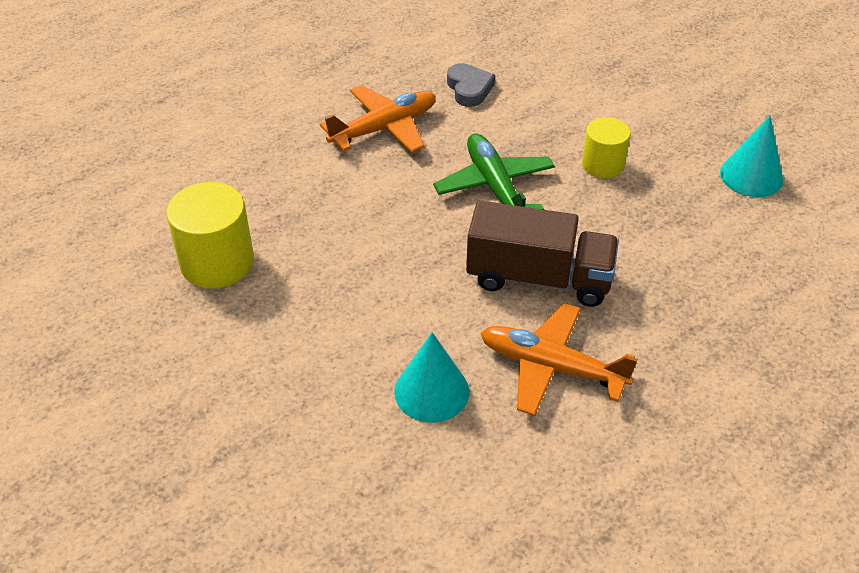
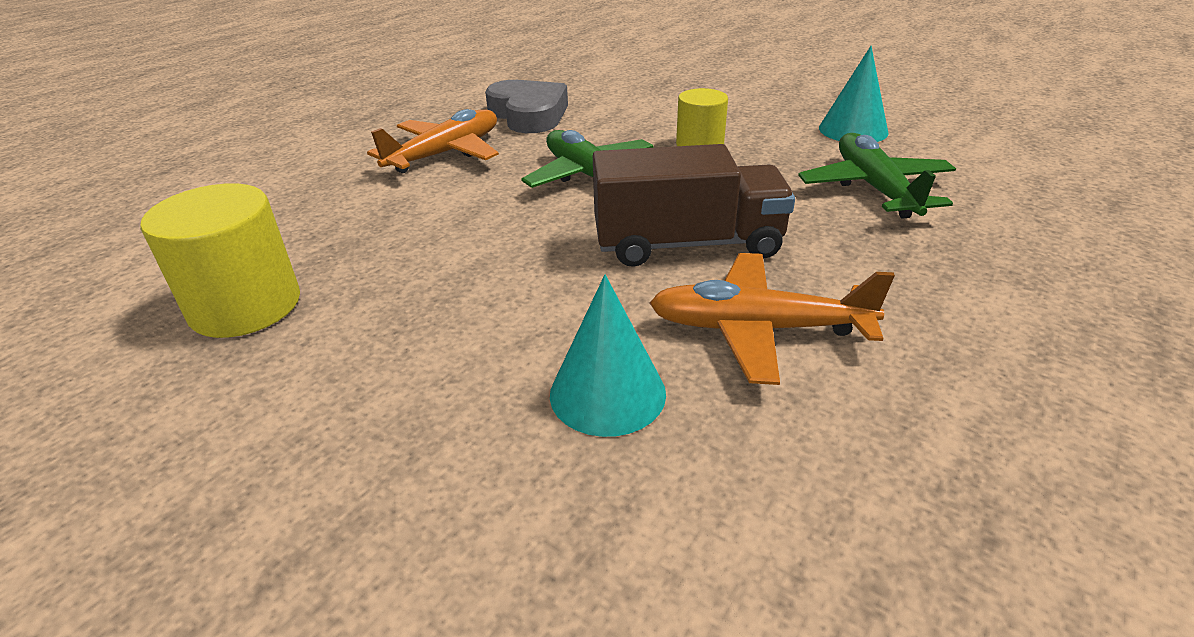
camera: 15 degrees left, 10 degrees down
(469, 89) = (528, 114): grey heart -> grey heart, size x1.57
(722, 253) = (874, 188): none -> green plane

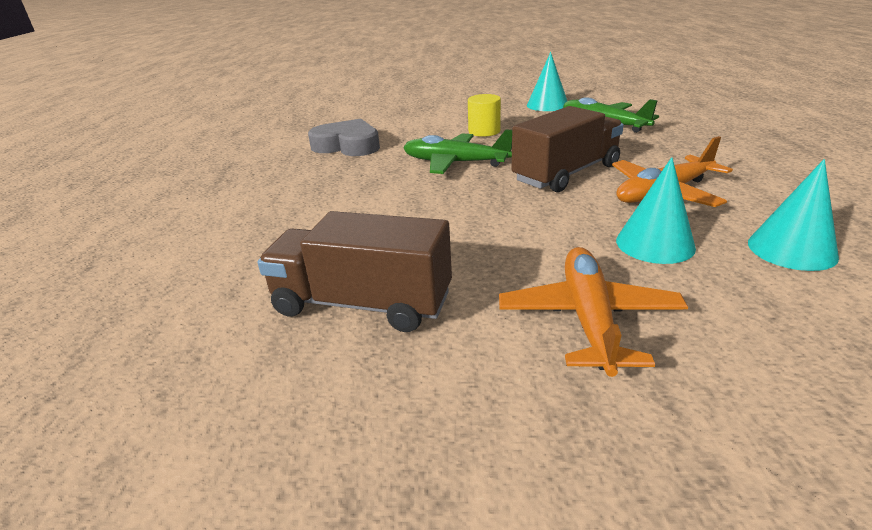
camera: 35 degrees left, 5 degrees down
(245, 306) = (362, 304): yellow cylinder -> brown truck
(446, 153) = (331, 180): orange plane -> orange plane (588, 318)
(768, 507) = (791, 249): none -> turquoise cone

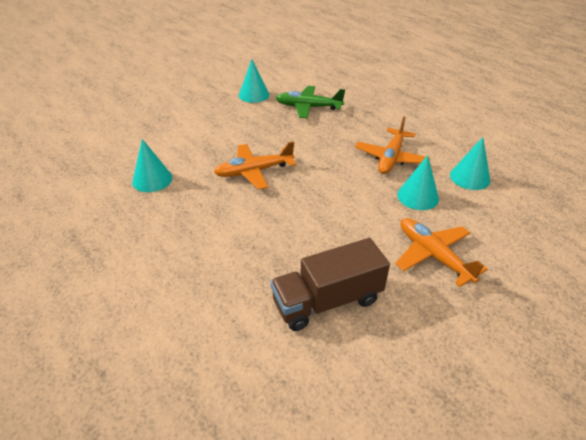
camera: 40 degrees left, 10 degrees up
(347, 145) = (152, 179): grey heart -> turquoise cone
(455, 163) = (254, 171): green plane -> orange plane
(484, 131) = (239, 134): yellow cylinder -> none
(566, 173) = (329, 159): brown truck -> none

